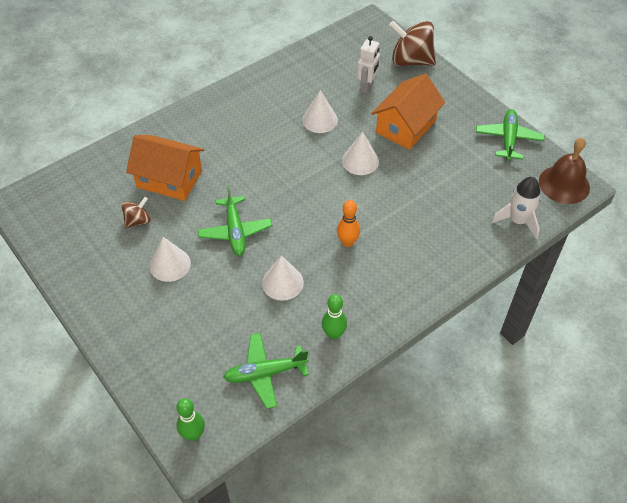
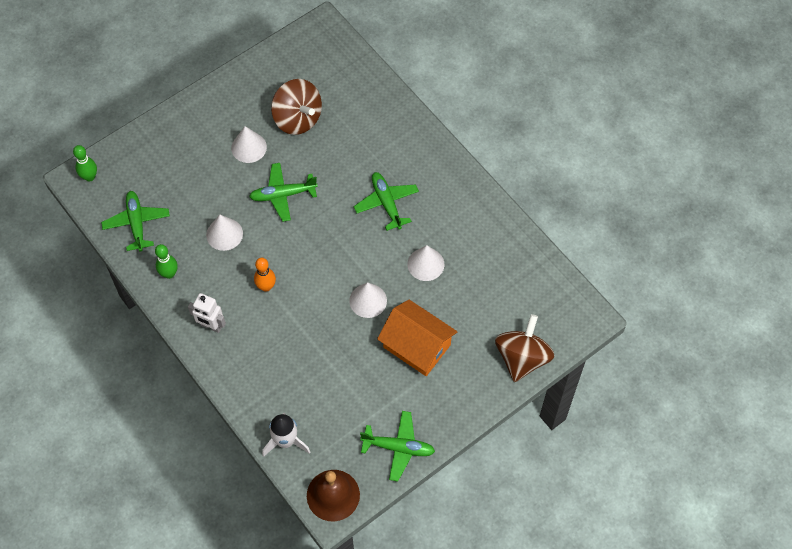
camera: 90 degrees right, 10 degrees up
(138, 221) = (297, 119): brown spinning top -> brown spinning top, size x1.93
(169, 179) = (346, 138): orange house -> none
(251, 147) = (386, 203): none -> green plane
(367, 86) = (478, 310): white robot -> white robot (211, 326)

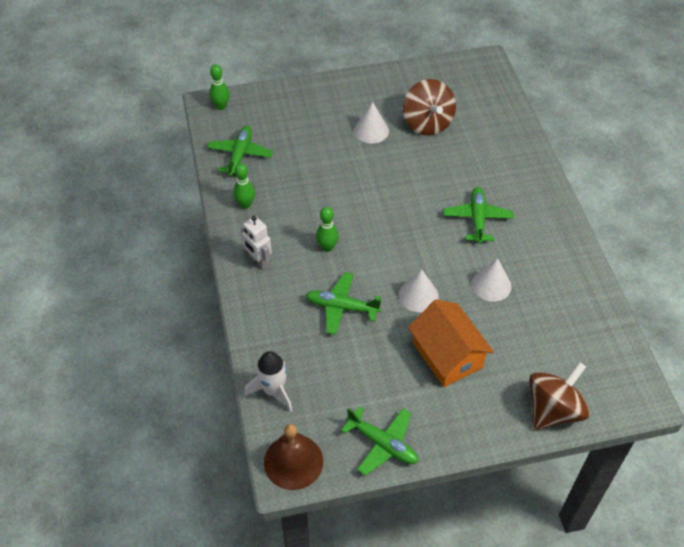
camera: 25 degrees right, 10 degrees down
(224, 234) = (312, 190): white cone -> none
(266, 286) = (327, 247): orange bowling pin -> green bowling pin
(282, 195) = (382, 178): green plane -> green plane (341, 307)

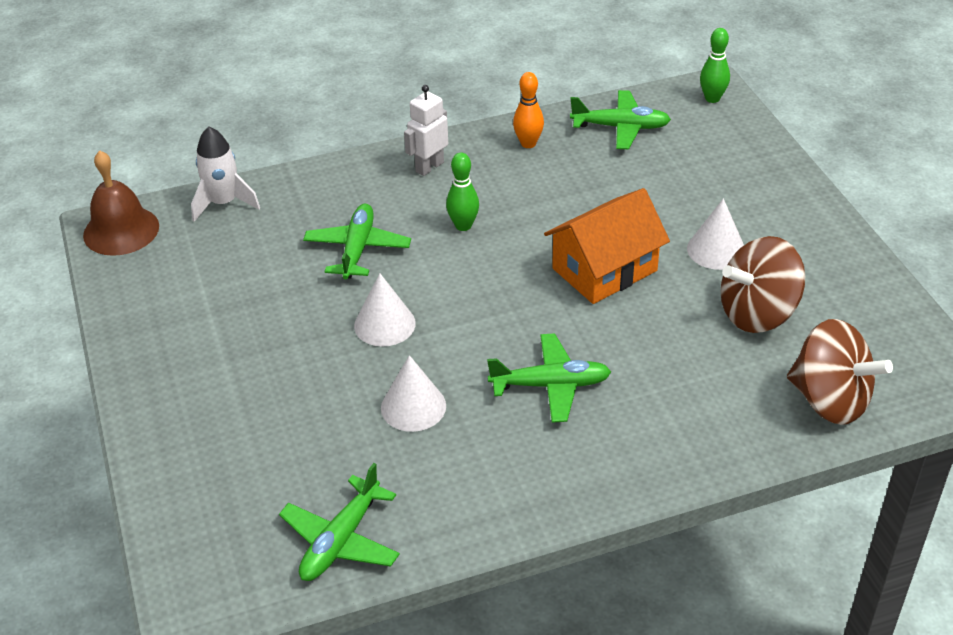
camera: 85 degrees right, 10 degrees down
(245, 204) = (528, 143): green bowling pin -> orange bowling pin
(383, 444) = (137, 305): green plane -> green plane (340, 541)
(447, 355) = (277, 361): orange house -> orange house (604, 269)
(553, 410) = (177, 485): brown spinning top -> brown spinning top (829, 400)

